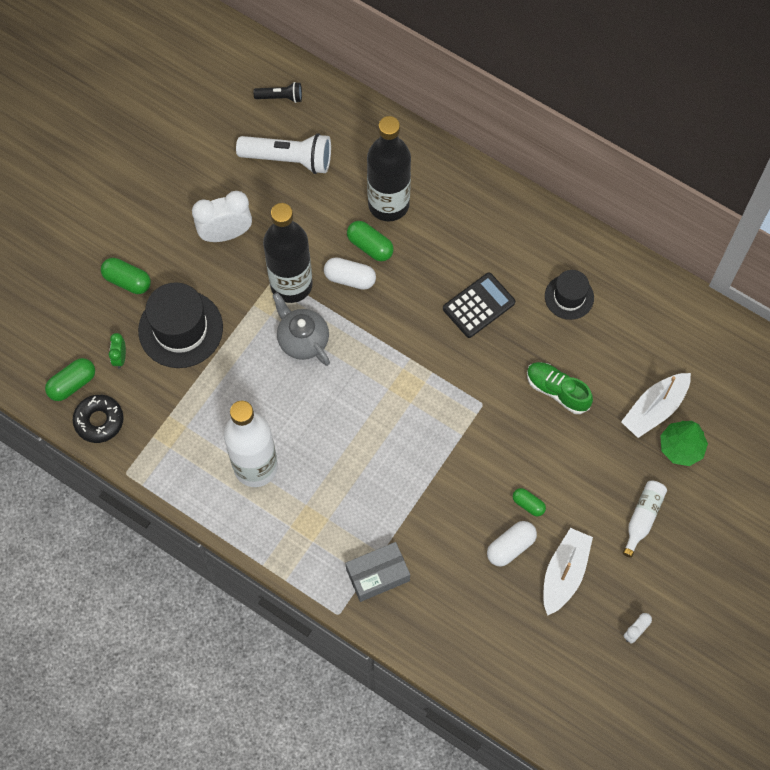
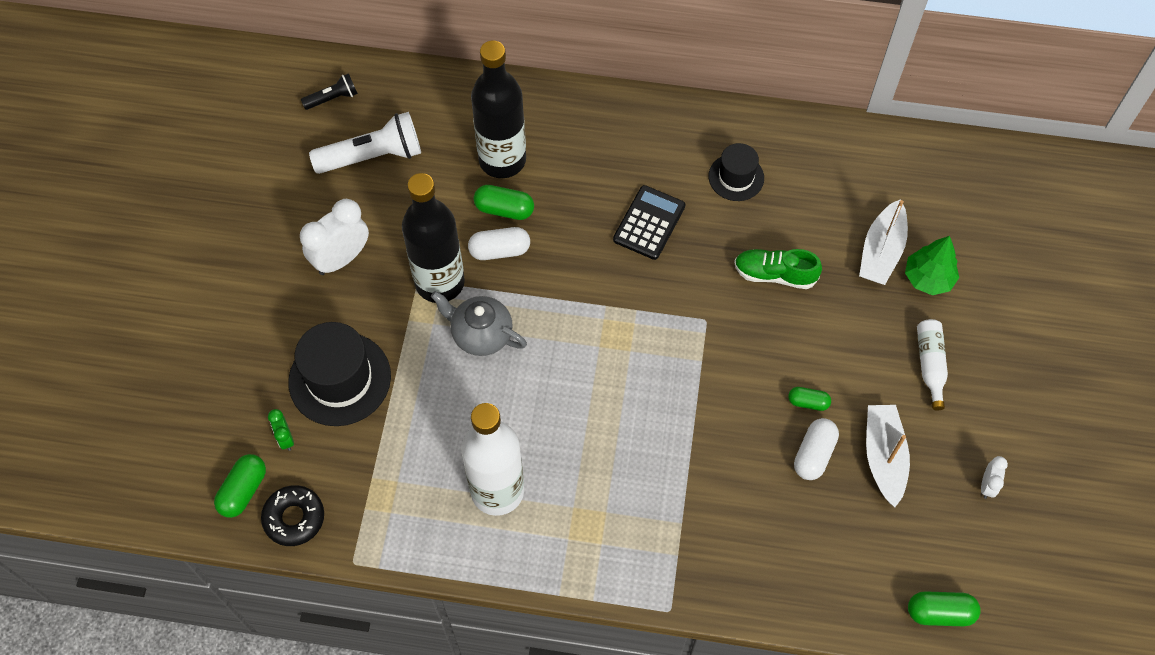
camera: 25 degrees left, 5 degrees down
(127, 281) = (254, 352): green capsule -> green capsule (940, 613)
(377, 575) = (690, 548): grey box -> none

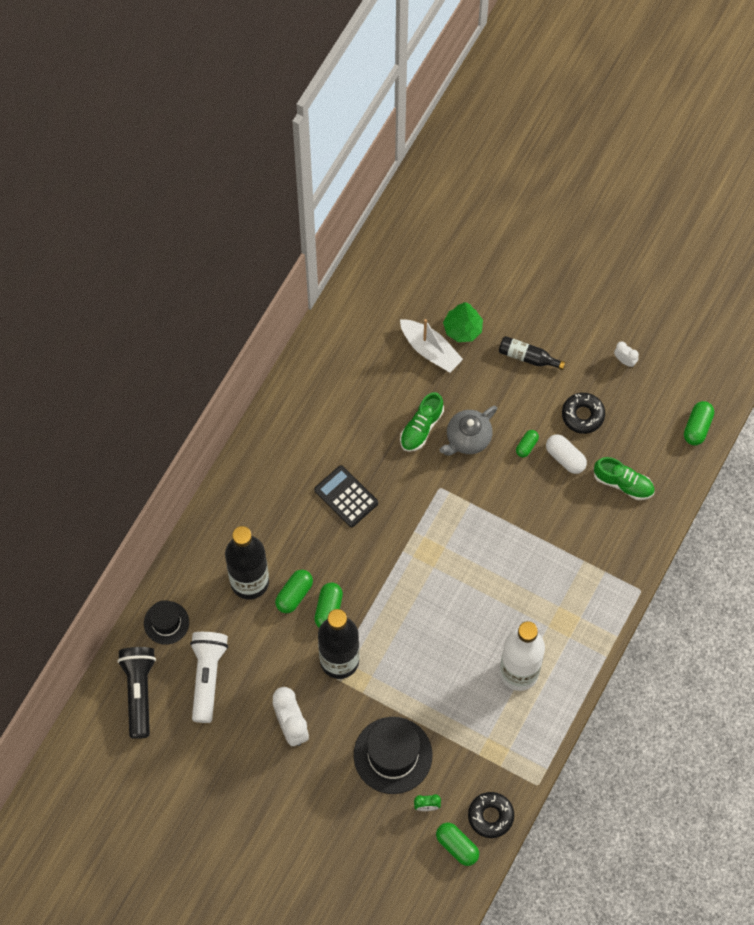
camera: 70 degrees left, 5 degrees up
(333, 98) = (139, 692): black flashlight -> black flashlight, size x1.91
(480, 334) = (393, 645): grey teapot -> grey teapot (467, 438)
(499, 250) = (328, 609): white capsule -> green capsule
(736, 177) = (331, 422): black hat -> black hat (166, 622)
(812, 539) = (623, 483): none -> green shoe
(883, 457) = (583, 415): white boat -> black donut
(930, 365) = (527, 357): white bottle -> black bottle

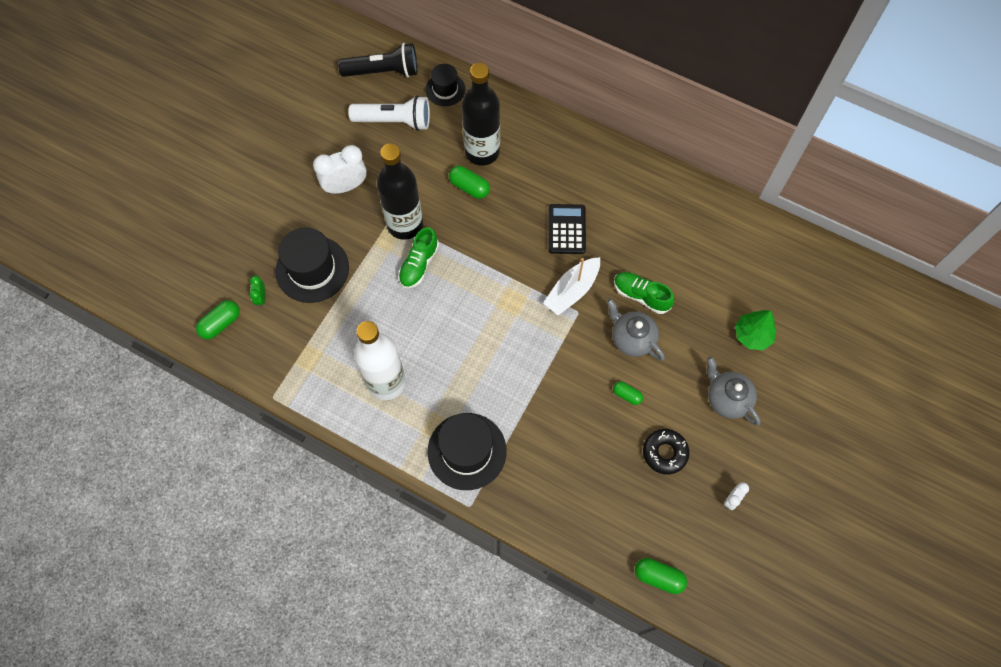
camera: 90 degrees right, 0 degrees up
(328, 609) = (454, 215): green capsule -> none
(346, 496) = (566, 229): black calculator -> black calculator turned 45 degrees counterclockwise
(430, 350) = (726, 304): white boat -> white boat (572, 290)
(490, 816) = (246, 354): black donut -> none
(527, 357) = (727, 398): black bottle -> grey teapot
(565, 458) = (615, 433): white capsule -> none
(587, 594) = (467, 451): none -> black hat
(623, 483) = (589, 492): green shoe -> green shoe (419, 264)

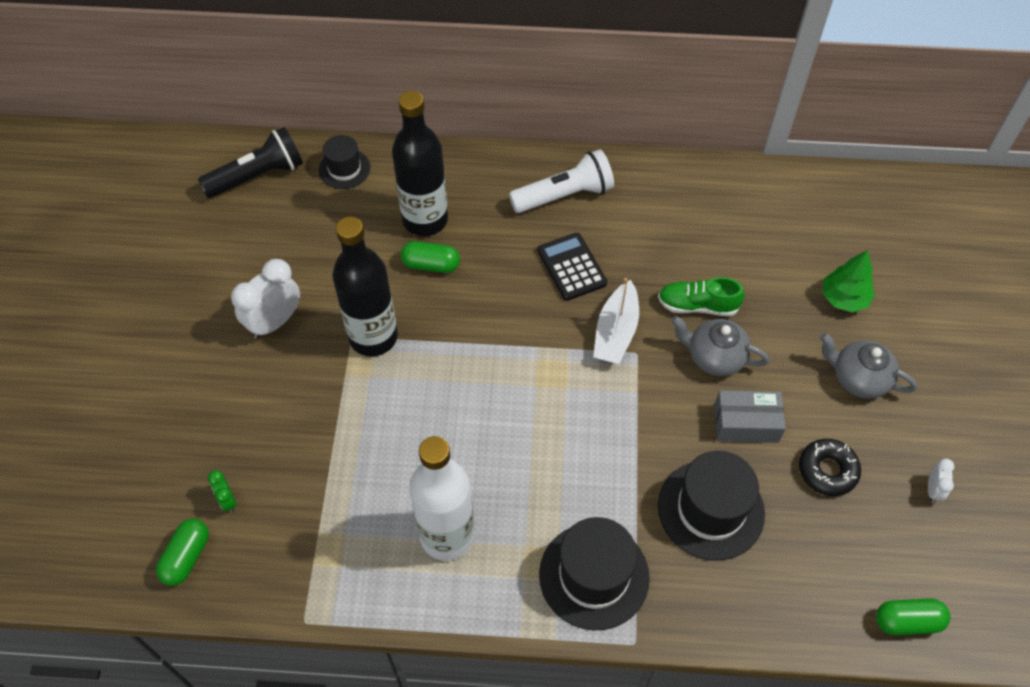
camera: 25 degrees left, 10 degrees down
(312, 269) = (280, 437): black hat -> black hat (710, 509)
(395, 121) = (300, 225): white flashlight -> white flashlight (565, 195)
(419, 264) = (415, 376): green shoe -> none
(627, 395) = (746, 423): green capsule -> grey box

